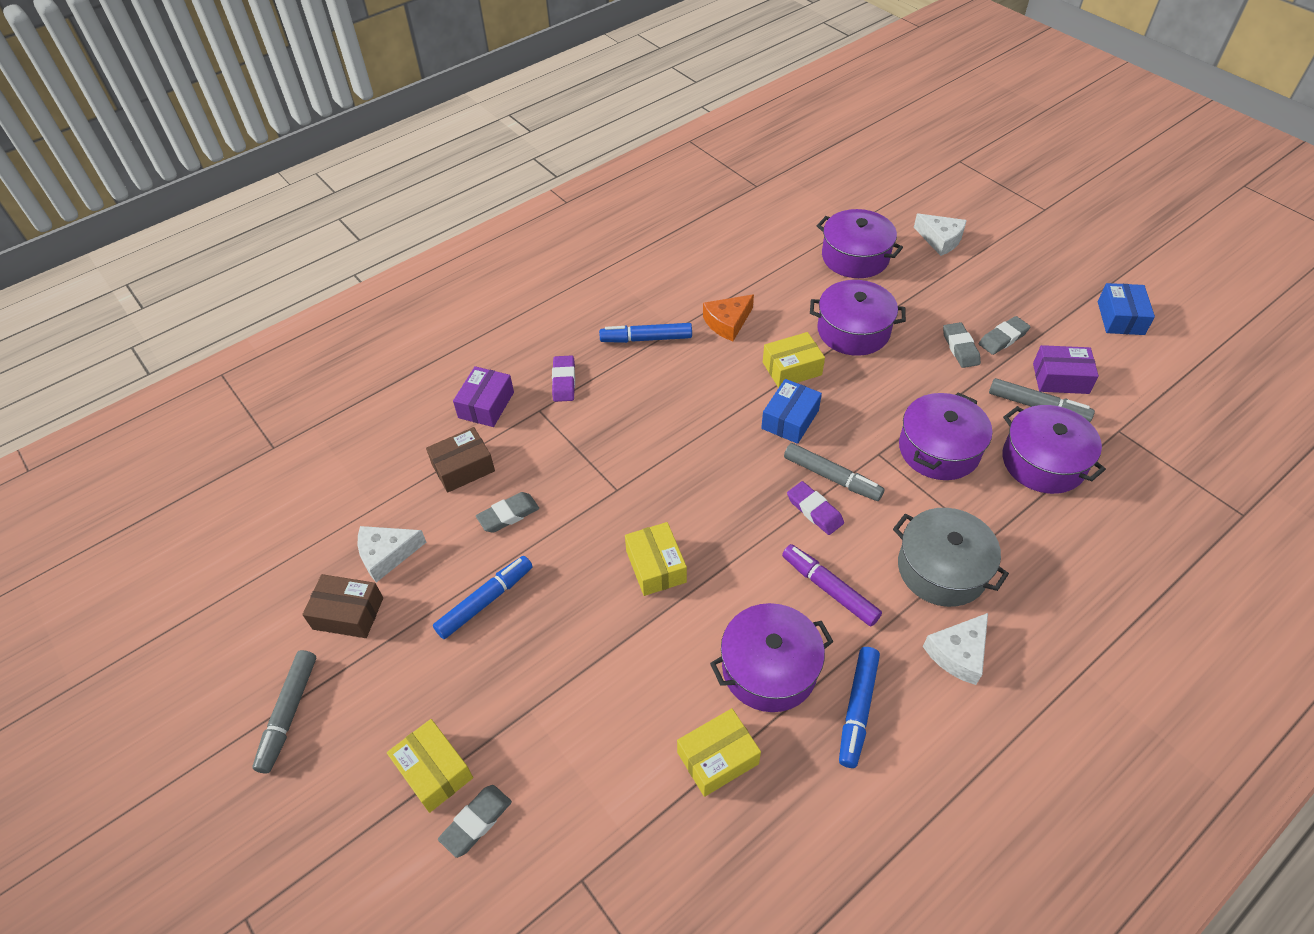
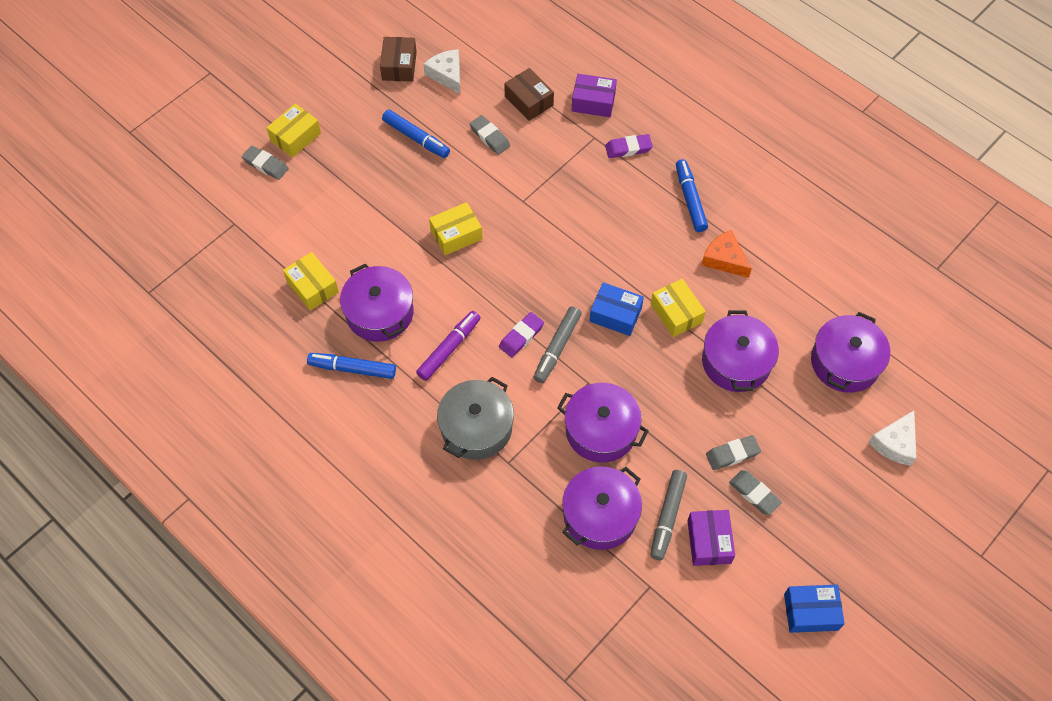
camera: 80 degrees right, 10 degrees up
(289, 714) = (327, 56): grey marker -> none
(958, 653) = (402, 436): white cheese -> none

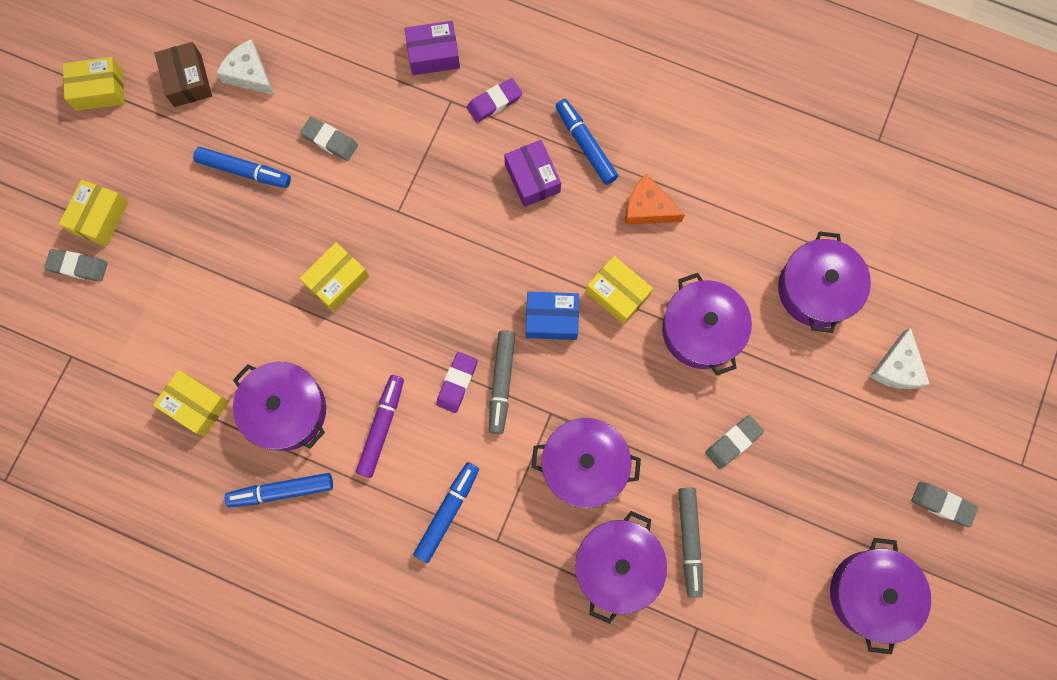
camera: 20 degrees left, 15 degrees up
(331, 53) = (99, 90): none -> yellow box
(476, 428) = (447, 512): grey pot -> blue marker
(529, 101) = (358, 77): brown box -> none
(709, 541) = (742, 553): purple box -> purple box (532, 178)
(754, 494) = (771, 480): grey eraser -> grey eraser (942, 504)
(811, 612) = (871, 594): blue box -> purple pot

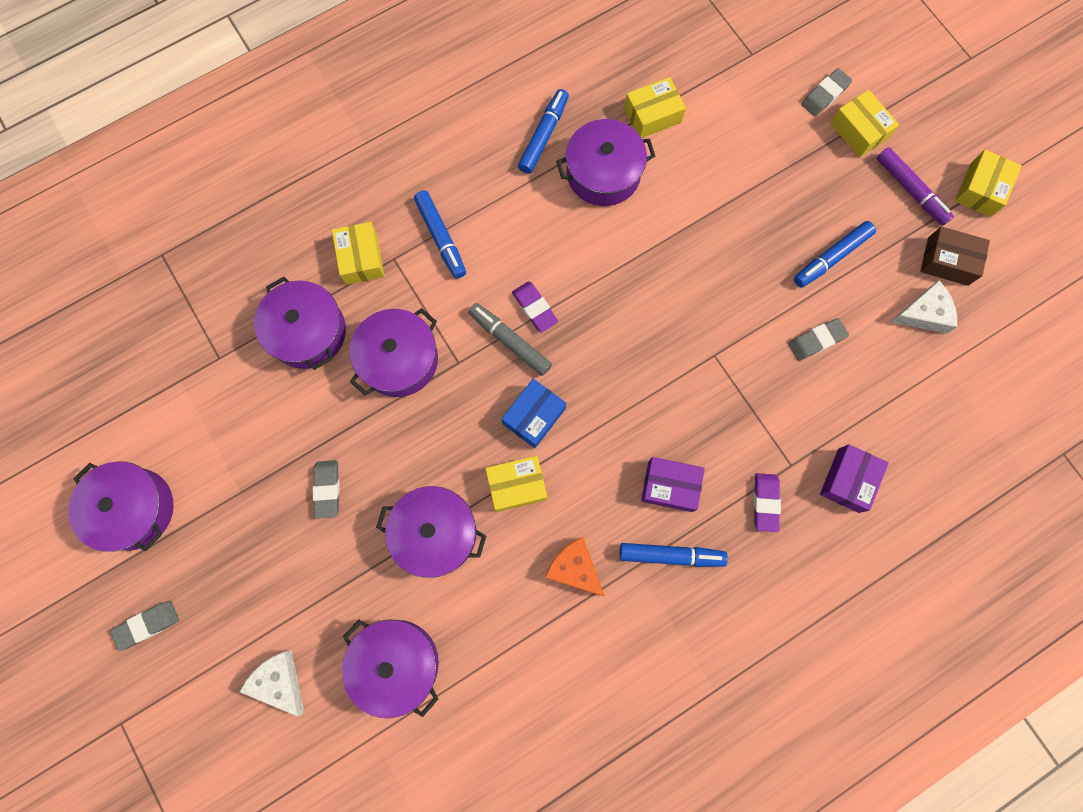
camera: 125 degrees right, 0 degrees up
(337, 281) = (684, 271): yellow box -> yellow box (361, 258)
(381, 427) = (540, 232): purple marker -> purple marker (910, 190)
(648, 208) = (574, 568): orange cheese -> orange cheese turned 105 degrees counterclockwise
(689, 541) = (282, 398): grey marker -> none

